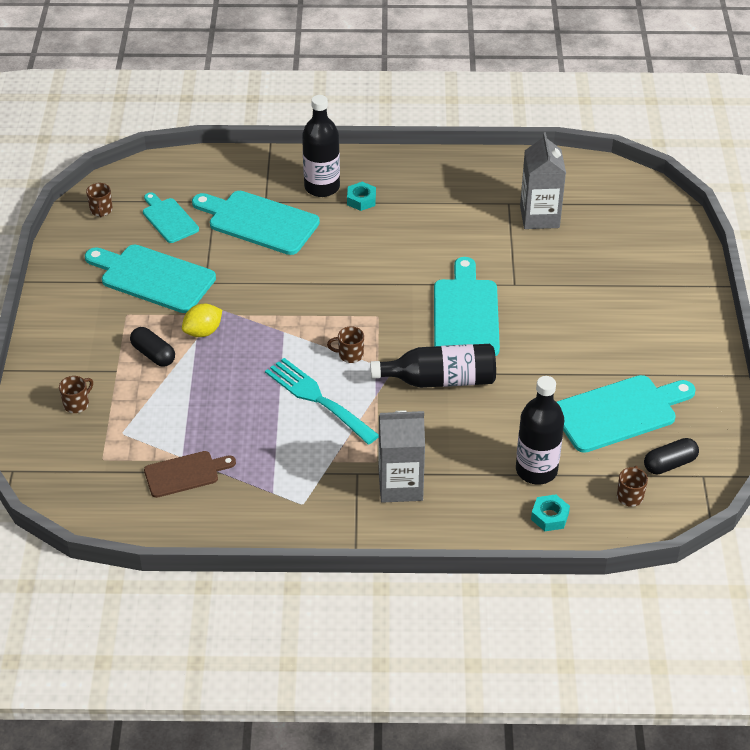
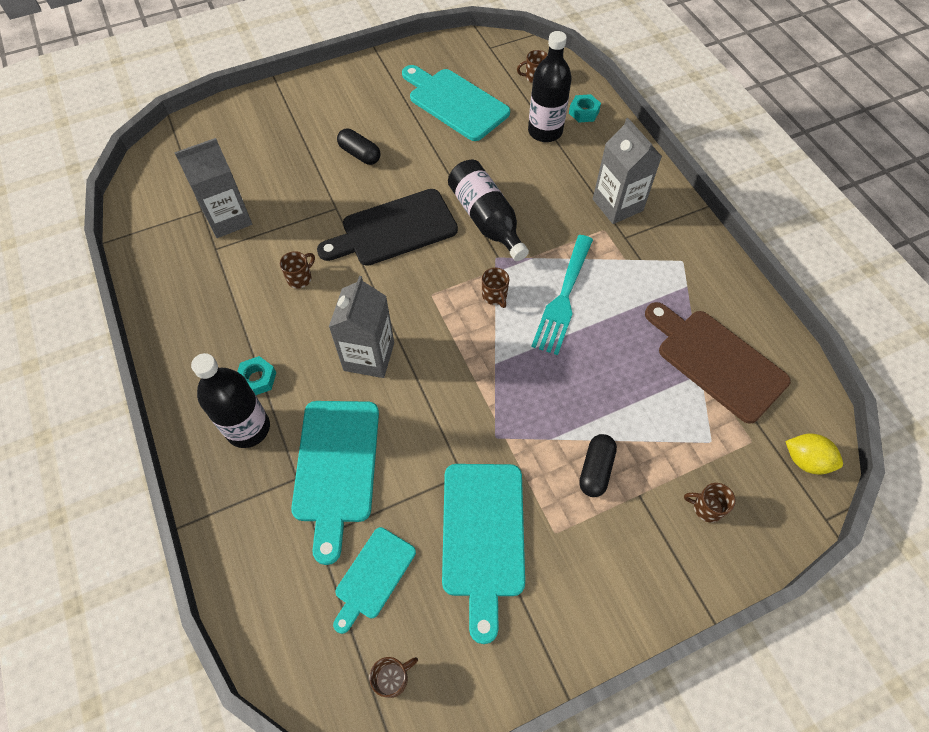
camera: 115 degrees left, 15 degrees up
(185, 473) = (716, 361): brown cutting board -> brown cutting board, size x1.69
(203, 332) = (536, 438): yellow lemon -> yellow lemon (805, 460)
(340, 262) = (369, 356): none -> grey carton
(445, 243) = (300, 278): none -> brown mug
(465, 314) = (394, 229): turquoise cutting board -> black cutting board
(669, 464) = (490, 65): black capsule -> black capsule (360, 154)

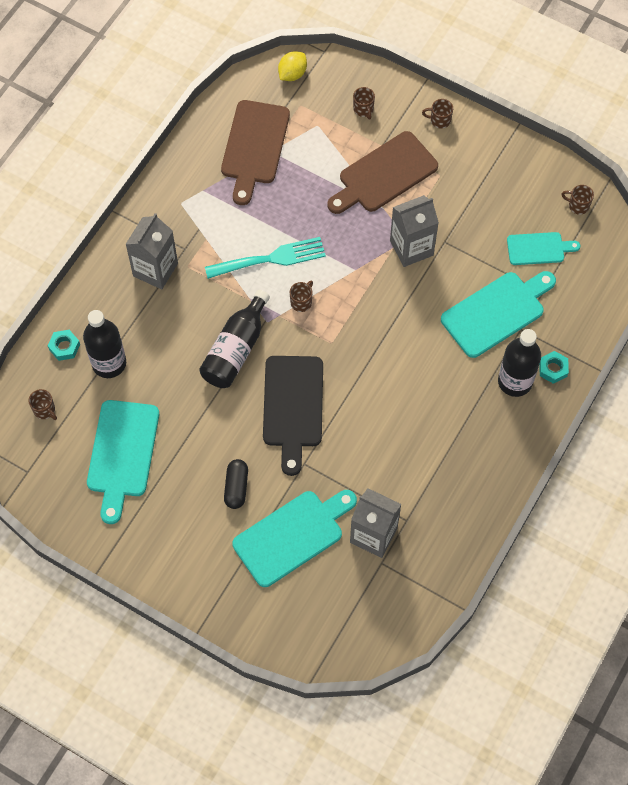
camera: 125 degrees left, 5 degrees up
(257, 379) = (480, 404): turquoise nut -> turquoise nut (553, 369)
(300, 278) = (385, 439): brown mug -> brown mug (439, 120)
(369, 356) = (409, 348): grey carton -> grey carton (411, 248)
(394, 229) = (293, 407): black cutting board -> black cutting board turned 60 degrees clockwise
(483, 536) = (471, 209): turquoise cutting board -> turquoise cutting board (292, 535)
(595, 469) = (384, 175): black capsule -> brown cutting board
(805, 460) = (292, 74): yellow lemon -> yellow lemon turned 45 degrees clockwise

